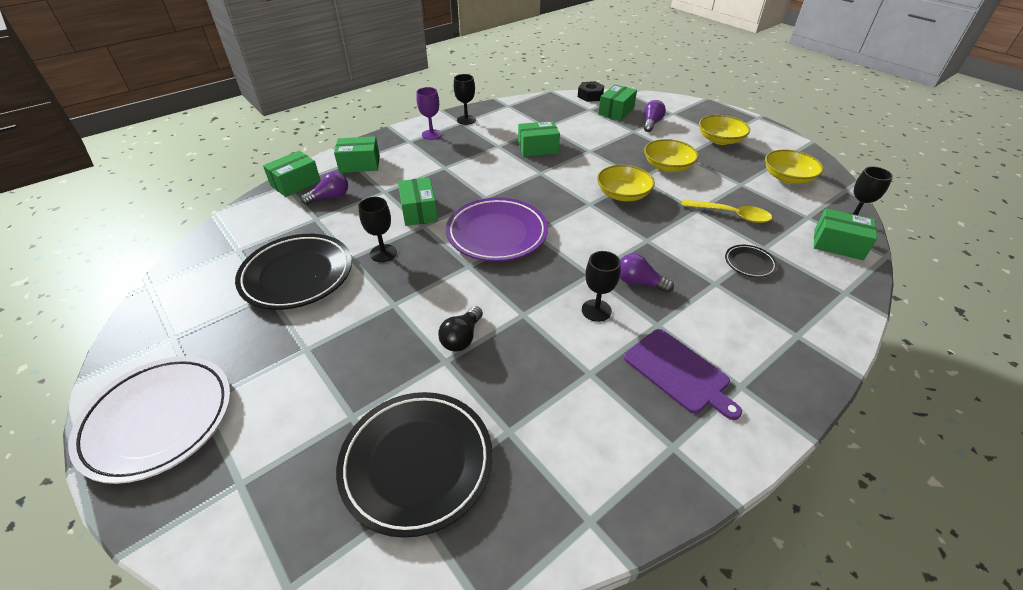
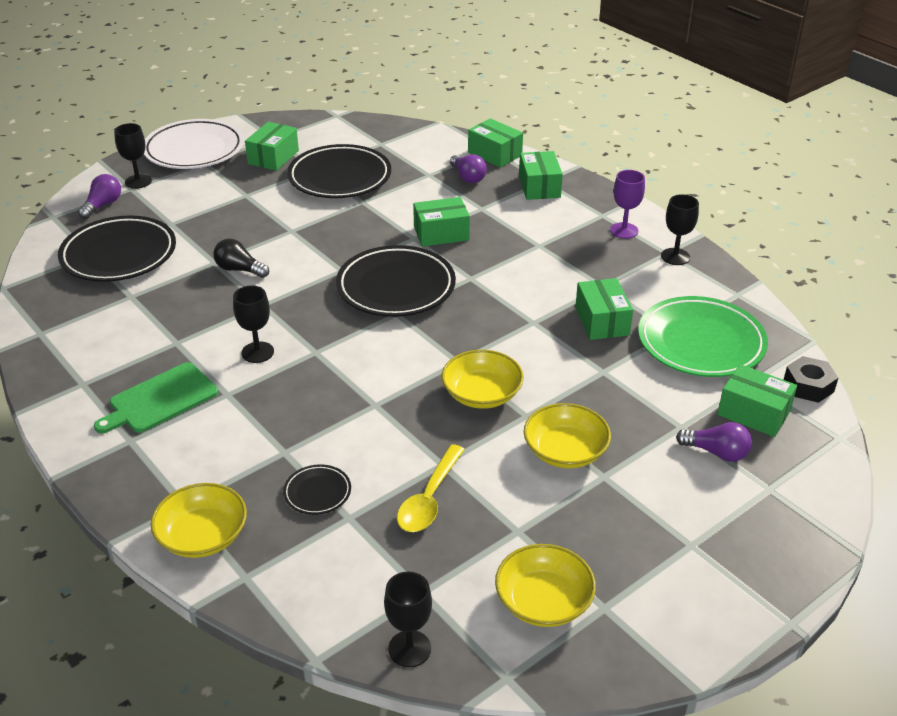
camera: 90 degrees right, 5 degrees down
(383, 253) = (367, 218): black goblet -> black goblet (138, 181)
(497, 234) = (396, 287): purple plate -> black plate
(557, 119) = (700, 343): none -> green plate
(639, 282) = (295, 388): purple light bulb -> purple light bulb (103, 205)
(678, 372) = (160, 399): purple cutting board -> green cutting board
(720, 140) = (671, 536): yellow bowl -> yellow bowl (202, 536)
(838, 244) = (349, 607): green box -> green box (273, 157)

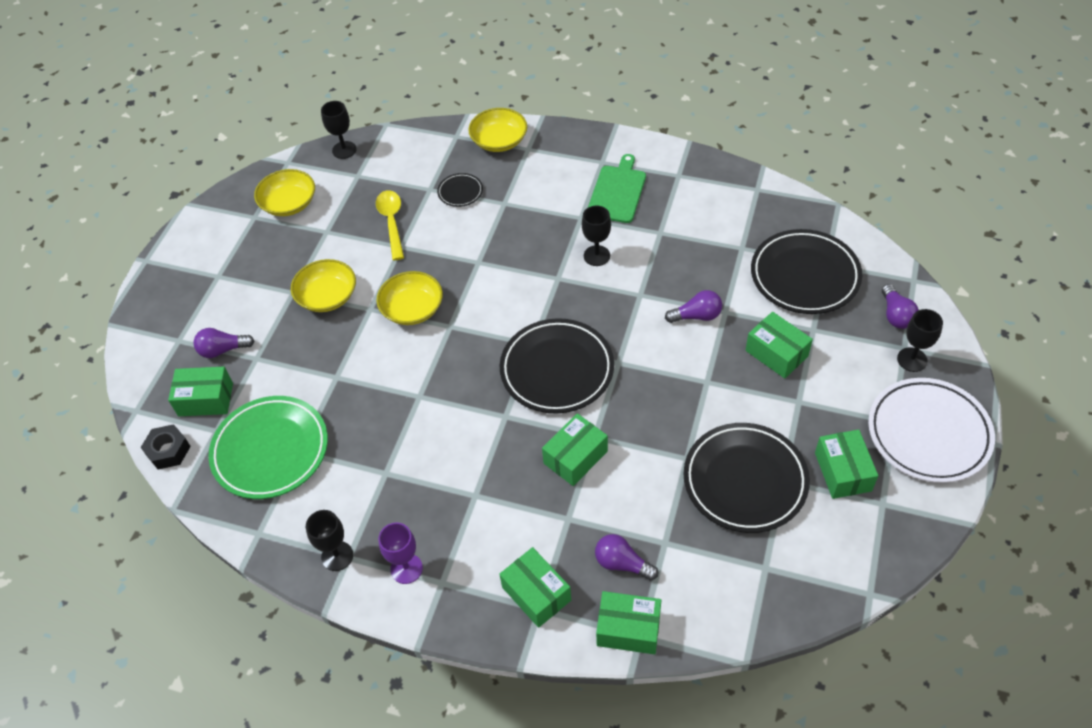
camera: 150 degrees right, 15 degrees up
(239, 269) = (696, 316): black light bulb -> purple light bulb
(602, 321) = (364, 429): green box -> green box (776, 353)

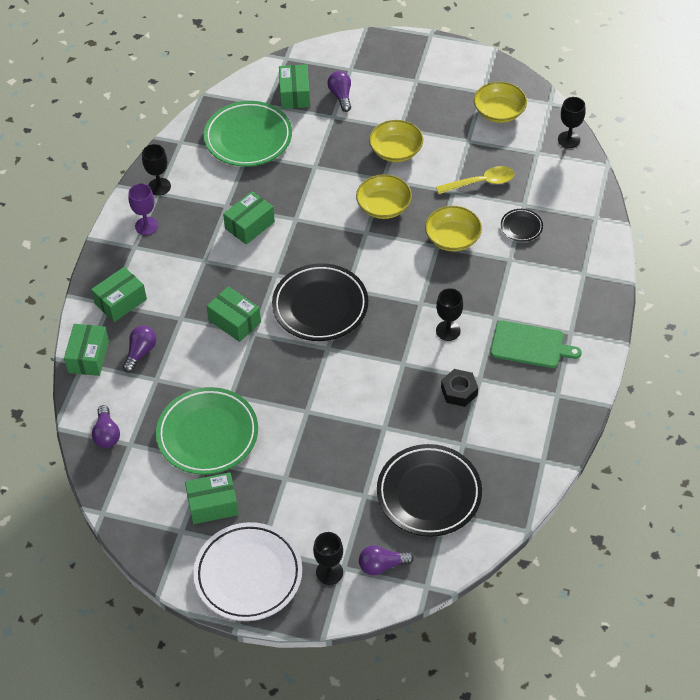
camera: 85 degrees right, 0 degrees up
(168, 451) = (250, 82): black nut -> black nut (459, 391)
(499, 141) = (592, 251): yellow bowl -> yellow bowl (452, 238)
(696, 316) = (379, 405): purple light bulb -> purple light bulb (107, 434)
(745, 481) = (207, 434): black plate -> green plate
(776, 353) = (337, 464): green box -> green box (250, 225)

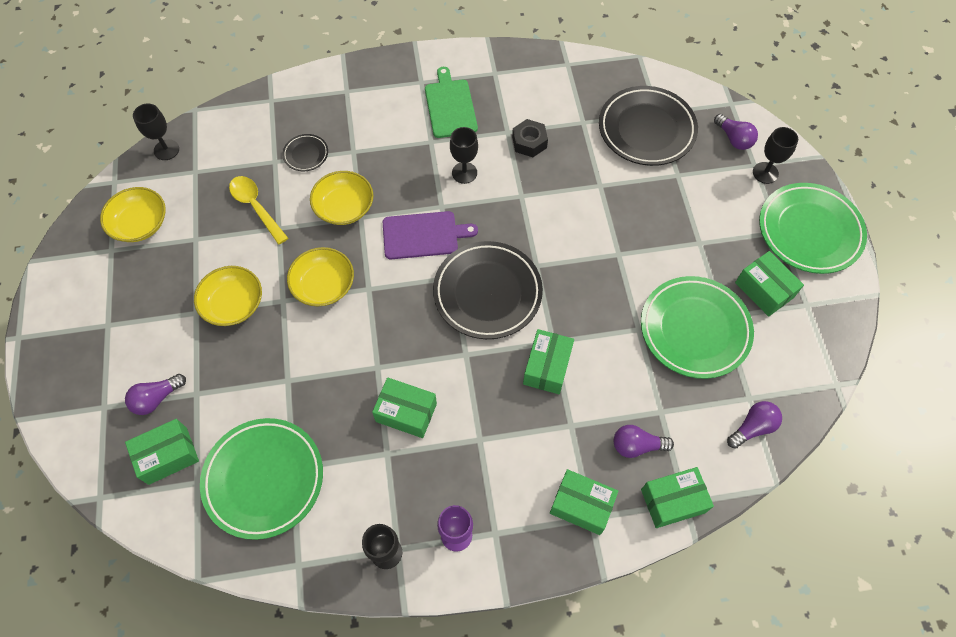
camera: 115 degrees left, 10 degrees up
(248, 574) = (809, 231): white plate -> green plate
(397, 282) = (423, 235): none -> purple cutting board

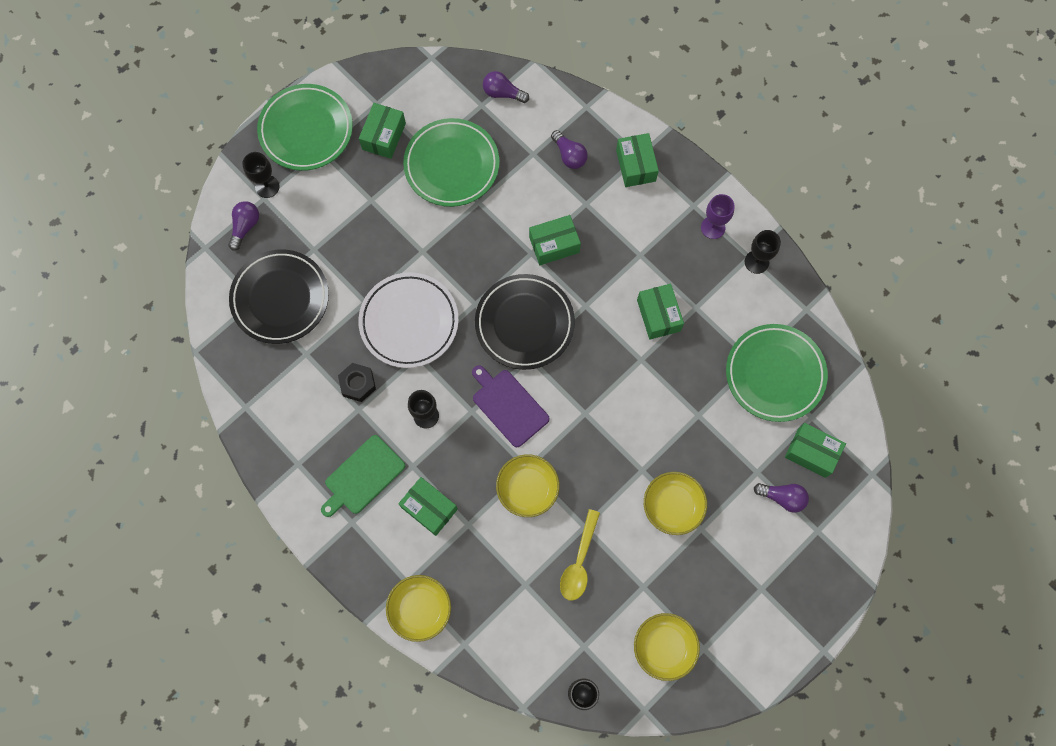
camera: 125 degrees left, 10 degrees up
(306, 154) = (499, 563): black plate -> none
(323, 285) = (607, 449): yellow bowl -> yellow bowl (420, 609)
(557, 206) = (409, 322): none -> white plate
(673, 501) = (591, 114): green box -> green box (429, 508)

